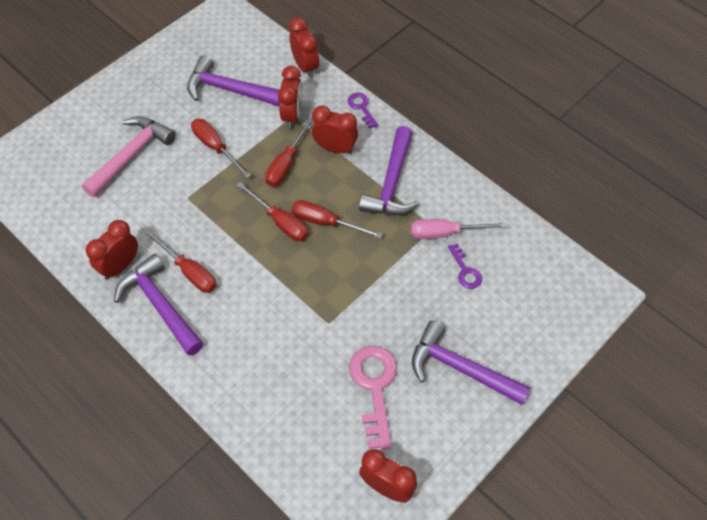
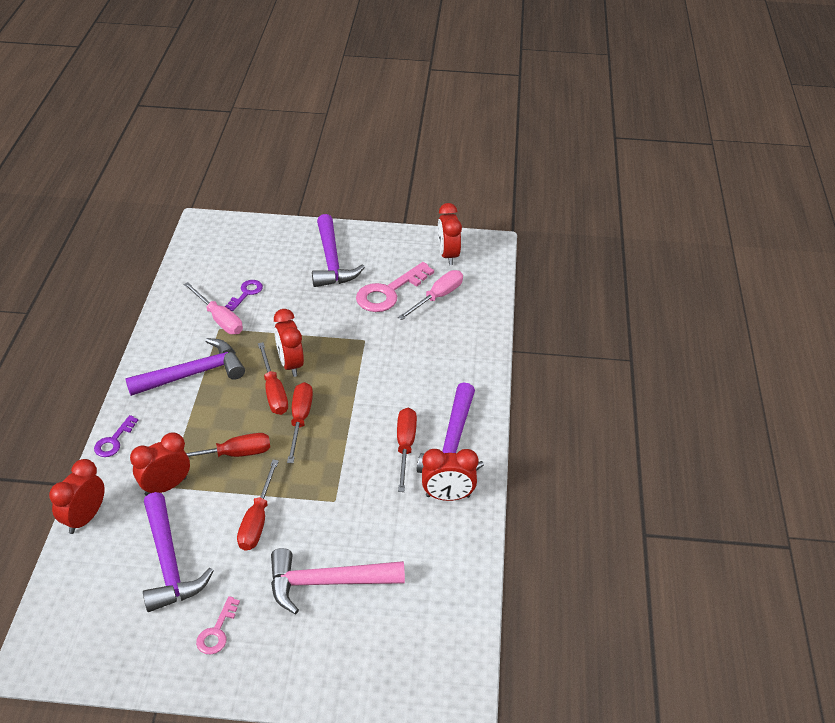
camera: 130 degrees left, 15 degrees down
(157, 88) = (217, 631): none -> pink key
(332, 425) = (437, 297): none -> pink screwdriver
(335, 148) = (183, 431): red clock -> red clock (290, 364)

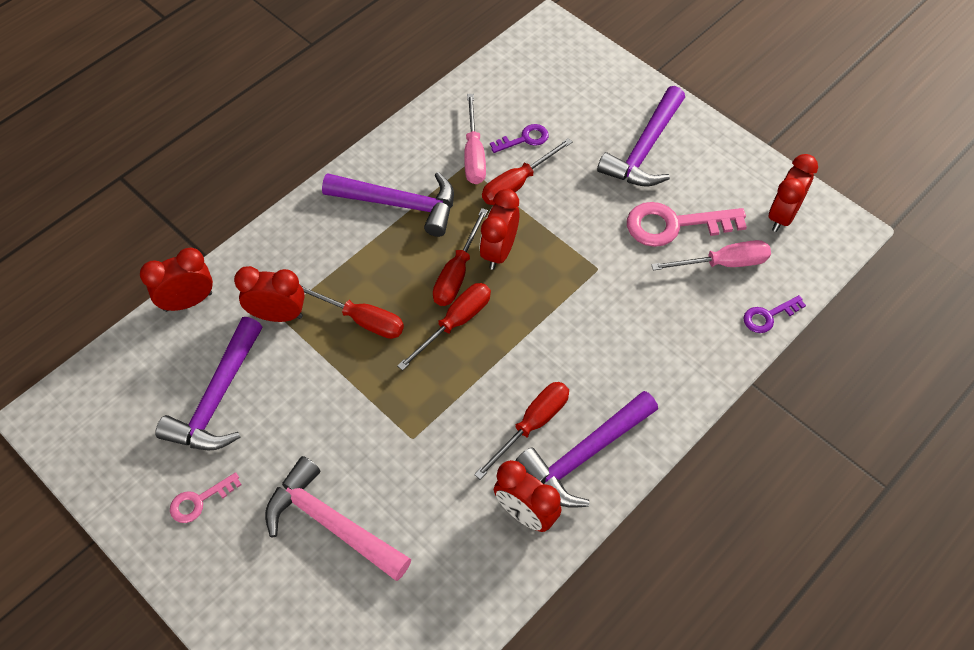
camera: 40 degrees right, 15 degrees up
(114, 441) = (273, 235): purple key -> purple key (768, 316)
(257, 520) = (326, 408): red screwdriver -> red screwdriver (517, 184)

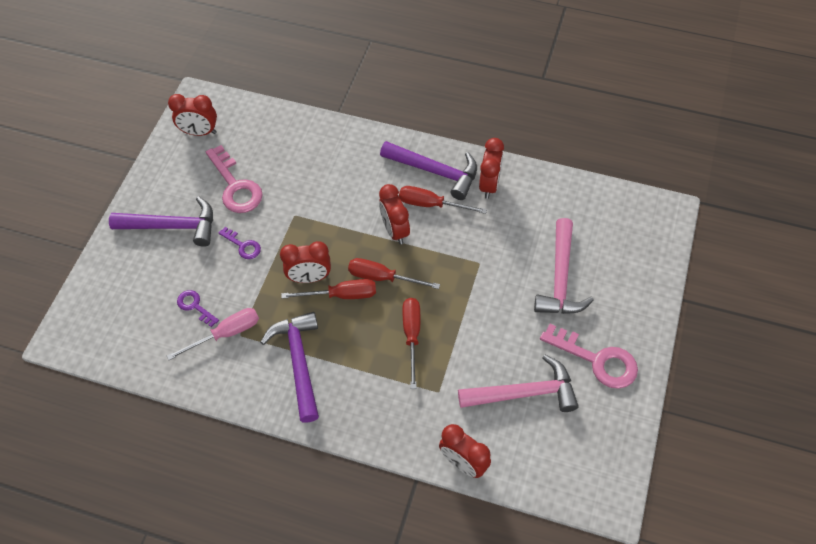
camera: 115 degrees left, 0 degrees up
(199, 501) = (597, 360): pink key -> pink key, size x1.87
(217, 398) = (524, 393): purple hammer -> pink hammer
(278, 315) = (439, 392): red clock -> red clock (395, 230)
(517, 184) = (242, 292): red screwdriver -> none
(723, 263) = (255, 150): pink screwdriver -> none
(768, 316) = (286, 117): purple key -> purple key (243, 245)

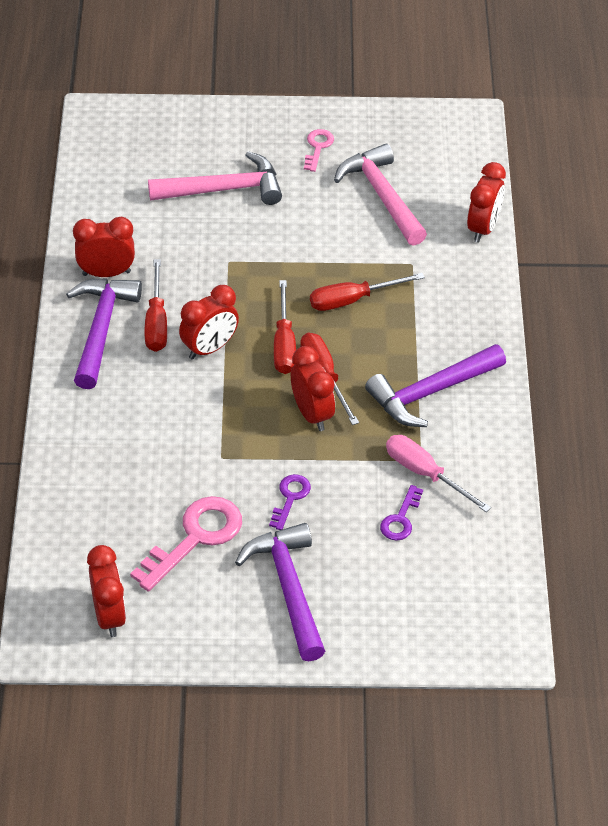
camera: 110 degrees left, 10 degrees down
(597, 360) = (318, 147): pink key -> pink key, size x0.53

